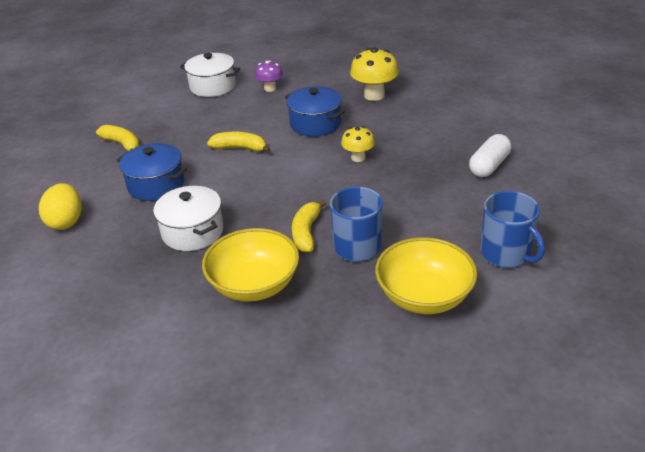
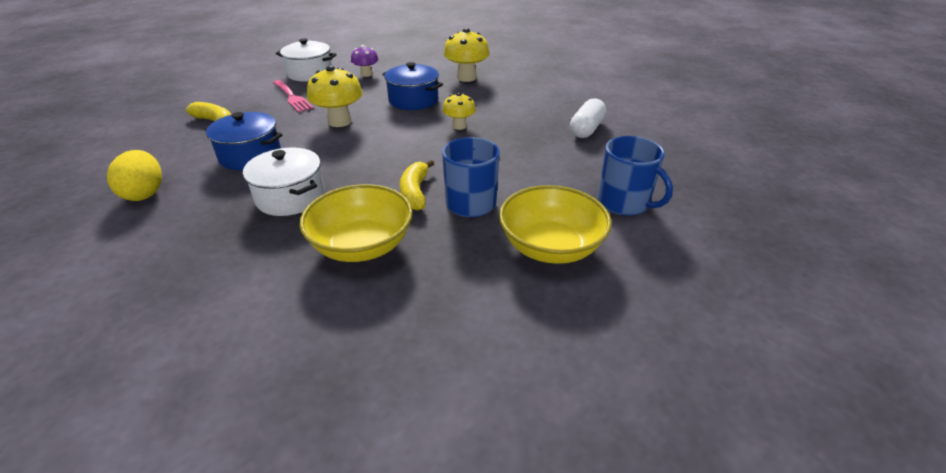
camera: 10 degrees left, 0 degrees up
(195, 117) = (292, 97): none -> pink fork
(240, 148) = (340, 121): yellow banana -> yellow mushroom

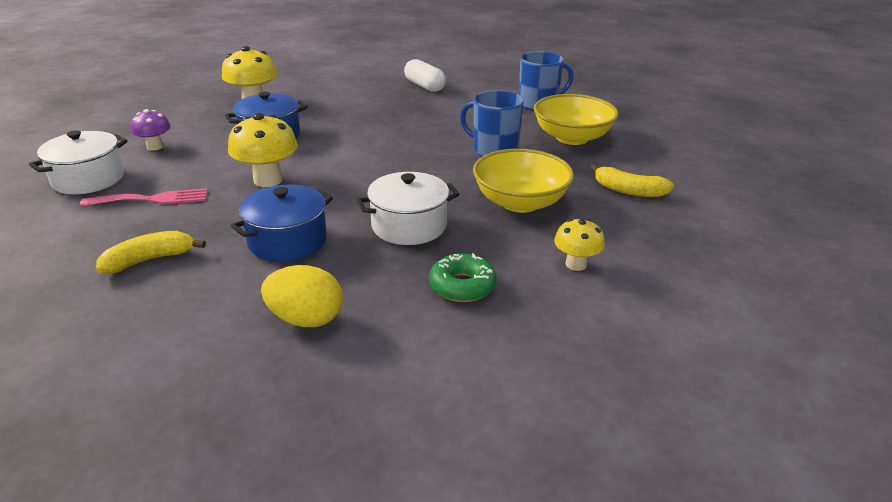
camera: 65 degrees left, 5 degrees down
(195, 249) = (462, 286): none -> green donut
(415, 192) = (457, 168): yellow banana -> yellow banana (628, 191)
(459, 126) = (358, 127): yellow mushroom -> yellow mushroom (576, 264)

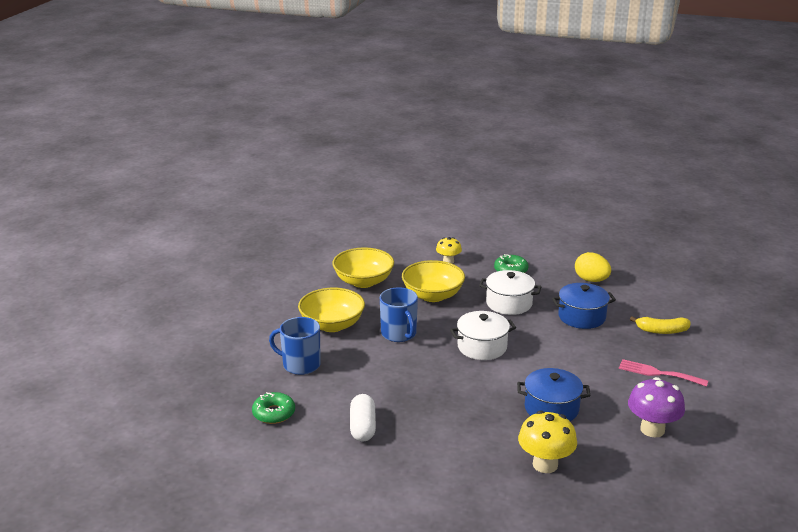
camera: 145 degrees left, 5 degrees down
(88, 179) = (706, 409): white pot -> white pot (482, 347)
(155, 147) = (652, 429): purple mushroom -> purple mushroom, size x1.64
(268, 180) = (574, 363): yellow mushroom -> none
(502, 76) = (274, 413): none -> green donut
(628, 191) = (363, 281): yellow banana -> yellow bowl

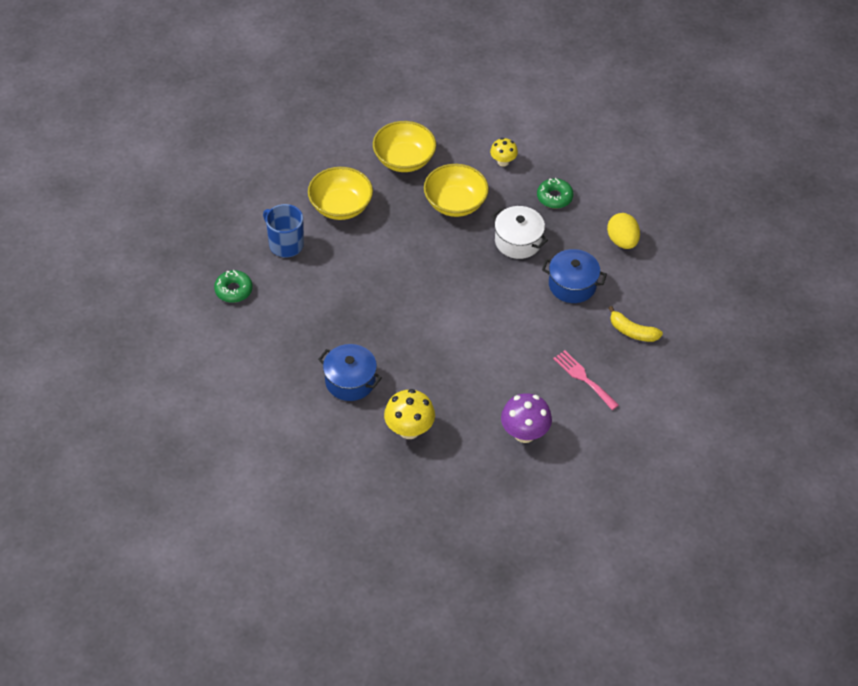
camera: 25 degrees right, 25 degrees up
(363, 427) = (294, 333): white capsule -> none
(399, 334) = (391, 240): blue mug -> none
(482, 347) = (452, 285): white pot -> none
(551, 408) = (459, 377): blue pot -> blue pot (350, 381)

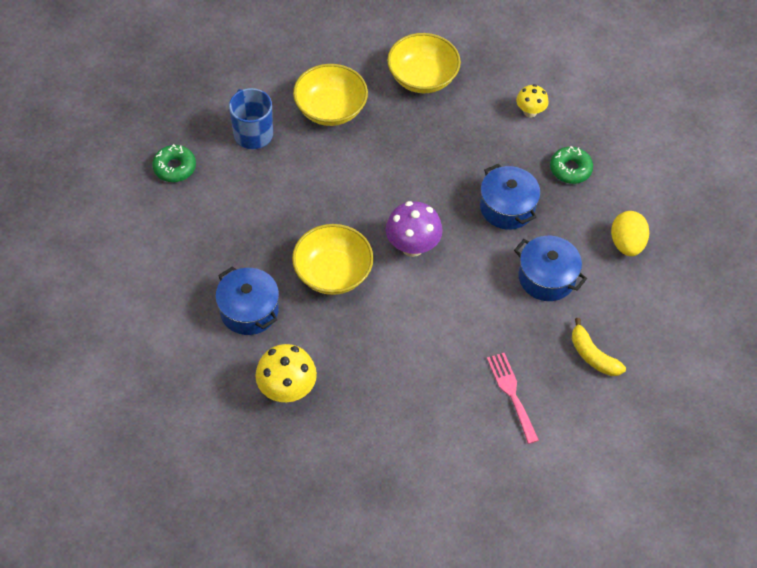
camera: 20 degrees right, 5 degrees up
(455, 203) = (456, 143): yellow bowl -> yellow bowl (333, 273)
(518, 241) = (507, 207): white pot -> blue pot
(524, 433) = (414, 438): purple mushroom -> purple mushroom (412, 246)

